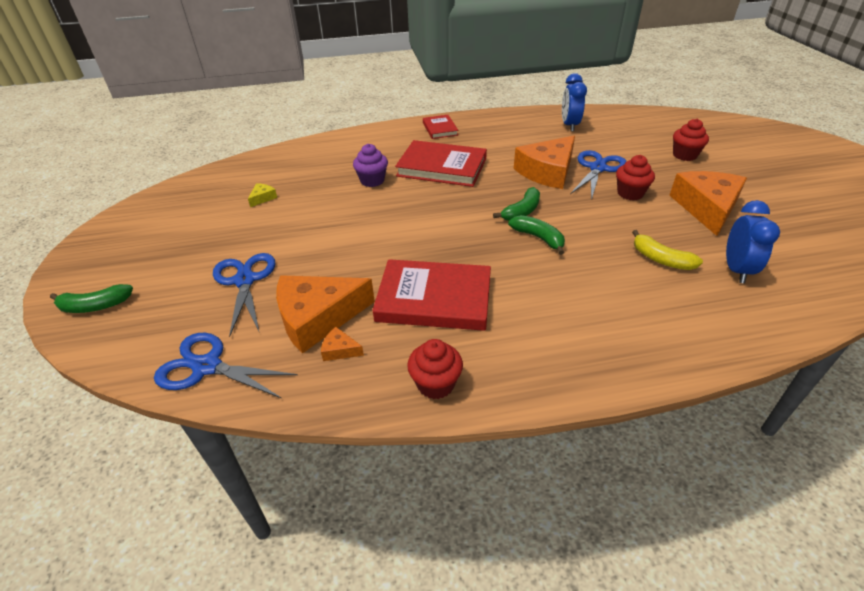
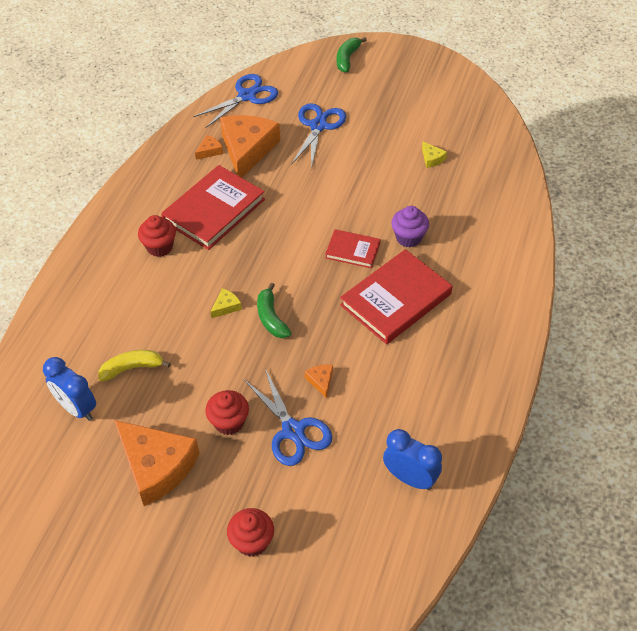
camera: 120 degrees right, 10 degrees up
(245, 280) = (318, 126): blue scissors -> blue scissors turned 90 degrees counterclockwise
(435, 384) = (145, 181): red cupcake -> red cupcake (159, 247)
(440, 129) = (490, 341): red book -> red book (352, 251)
(538, 238) = (226, 306): green banana -> yellow cheese
(547, 172) = (321, 381): orange cheese -> orange cheese, size x0.40

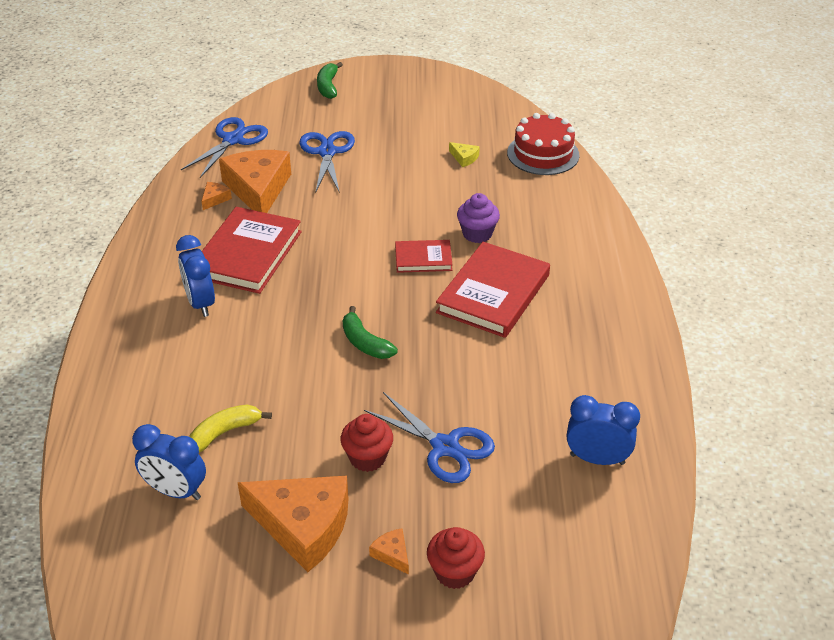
camera: 20 degrees left, 10 degrees down
(159, 247) = (200, 303): red cupcake -> blue clock
(226, 306) = (307, 344): yellow cheese -> none
(321, 381) = (451, 390): orange cheese -> orange cheese (392, 554)
(503, 170) = (543, 154): none -> red cake

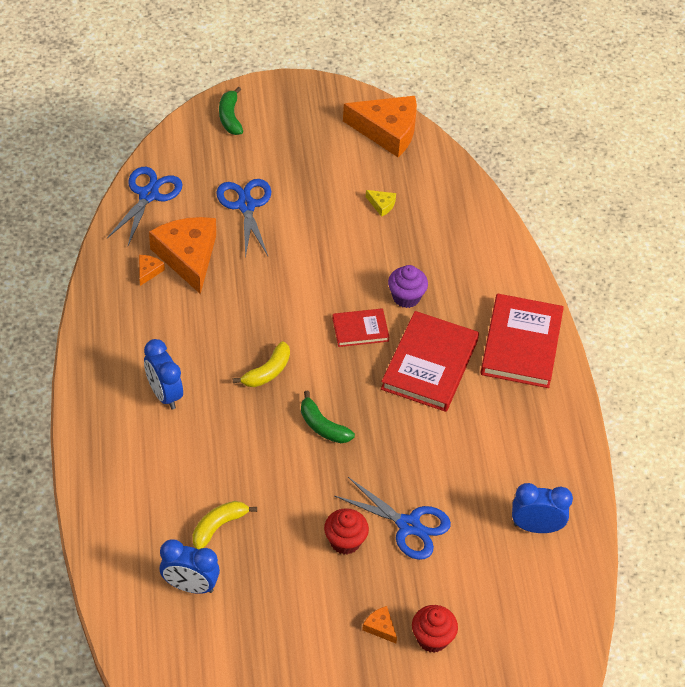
camera: 10 degrees left, 10 degrees up
(248, 254) = (195, 335): red book -> red book (521, 344)
(303, 526) = (303, 608): orange cheese -> orange cheese (387, 131)
(316, 290) = (267, 372): none -> yellow banana
(543, 154) = (457, 195): red cake -> none

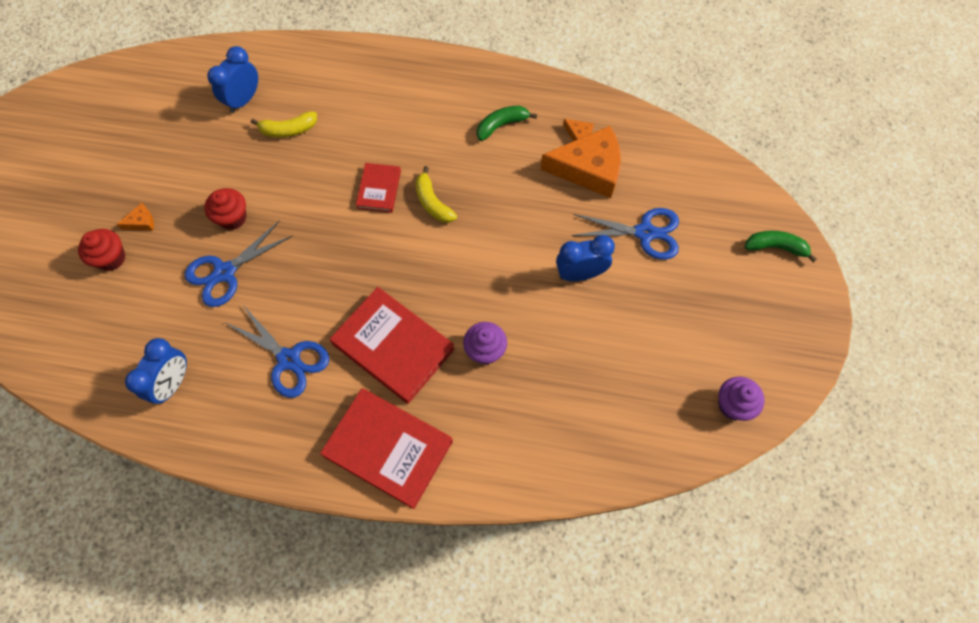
camera: 110 degrees right, 15 degrees up
(148, 195) = (676, 153): blue scissors -> blue scissors (289, 360)
(164, 394) = (435, 119): blue clock -> blue clock (580, 274)
(218, 526) = (288, 130): yellow banana -> yellow banana turned 105 degrees clockwise
(322, 426) = (356, 232): green banana -> green banana (501, 125)
(360, 329) = (457, 295): red book -> red book (379, 189)
(382, 205) = (619, 364): yellow cheese -> none
(387, 131) = (733, 405): orange cheese -> purple cupcake

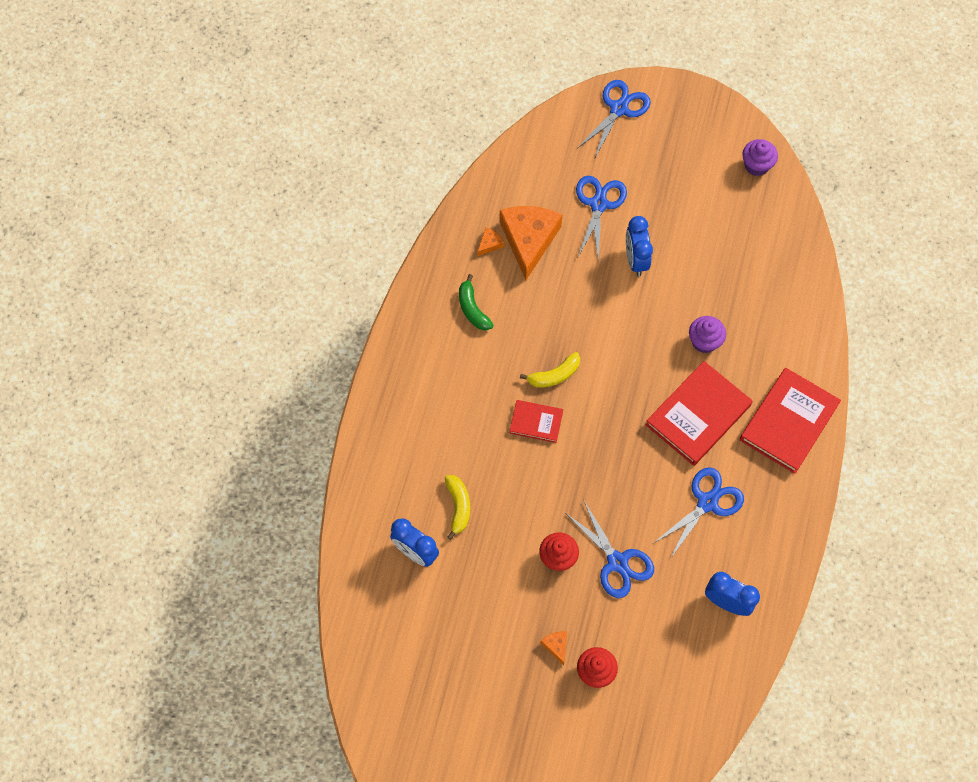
camera: 85 degrees left, 0 degrees up
(775, 247) = (619, 108): green banana -> blue scissors

